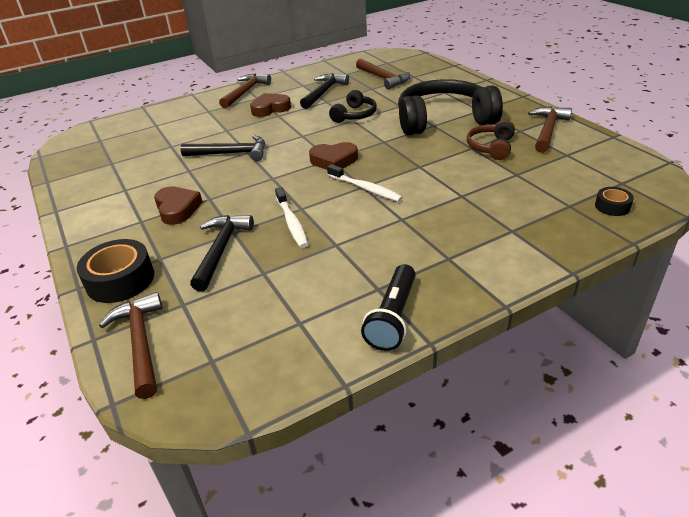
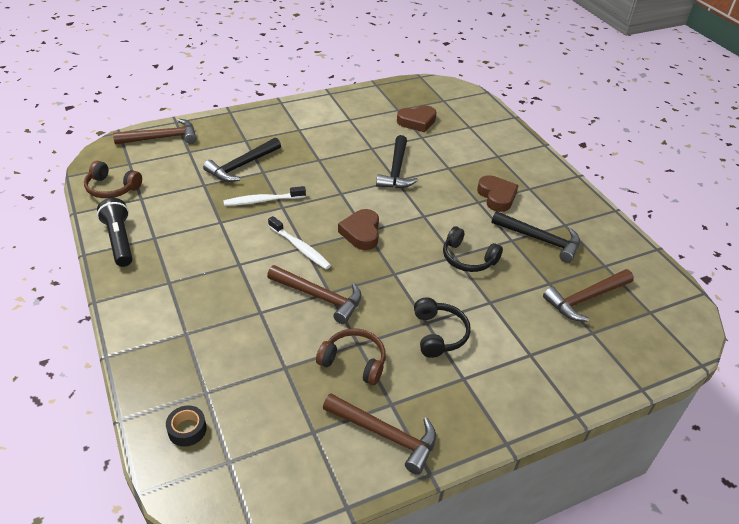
camera: 90 degrees right, 5 degrees up
(120, 280) = (229, 126): black tape -> none
(177, 209) = (309, 145): brown heart -> brown heart (417, 122)
(221, 250) = (242, 166): black hammer -> black hammer turned 120 degrees clockwise
(245, 92) = (546, 180): brown hammer -> brown hammer (319, 297)
(279, 361) = (112, 188): none -> brown headphones
(365, 188) = (300, 248): white toothbrush -> white toothbrush turned 90 degrees counterclockwise
(393, 317) = (119, 240): black flashlight -> black flashlight turned 45 degrees clockwise
(443, 120) = (439, 334): black headphones -> black headphones, size x0.50

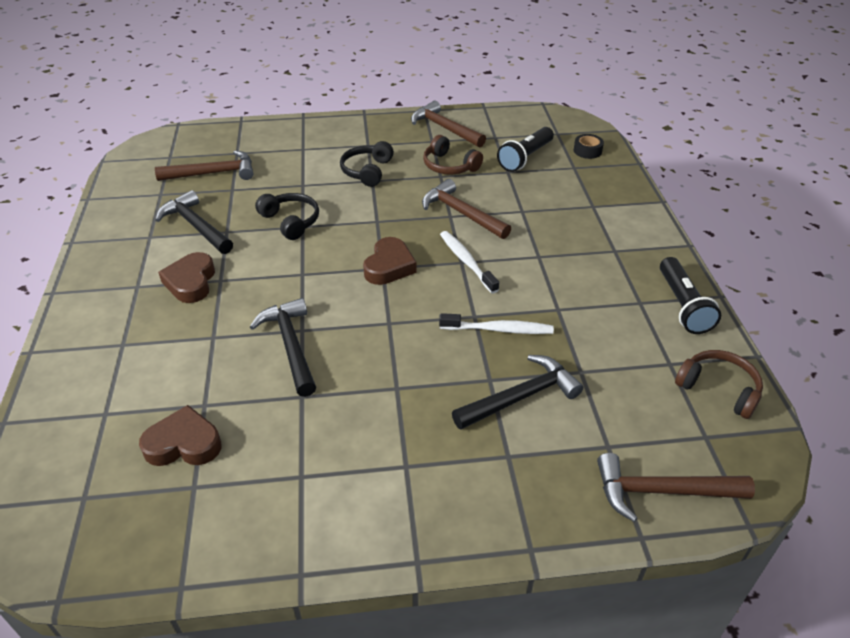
camera: 160 degrees left, 0 degrees up
(267, 397) = (525, 158): none -> black flashlight
(396, 170) = (290, 346): black hammer -> black hammer turned 45 degrees counterclockwise

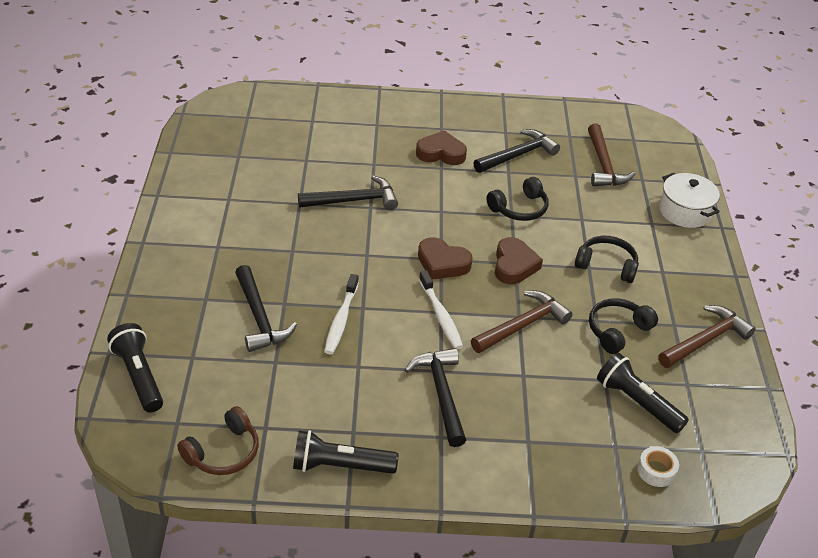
camera: 95 degrees right, 0 degrees up
(184, 444) = (274, 152): brown heart -> brown heart (514, 265)
(284, 133) = (684, 211): none -> white pot
(449, 166) = (617, 331): brown headphones -> black headphones
(467, 262) = (440, 315): white toothbrush -> white toothbrush turned 90 degrees clockwise
(567, 254) = (441, 394): none -> black hammer
(587, 151) = (656, 471): black tape -> white tape
(662, 491) = (139, 376): brown hammer -> black flashlight

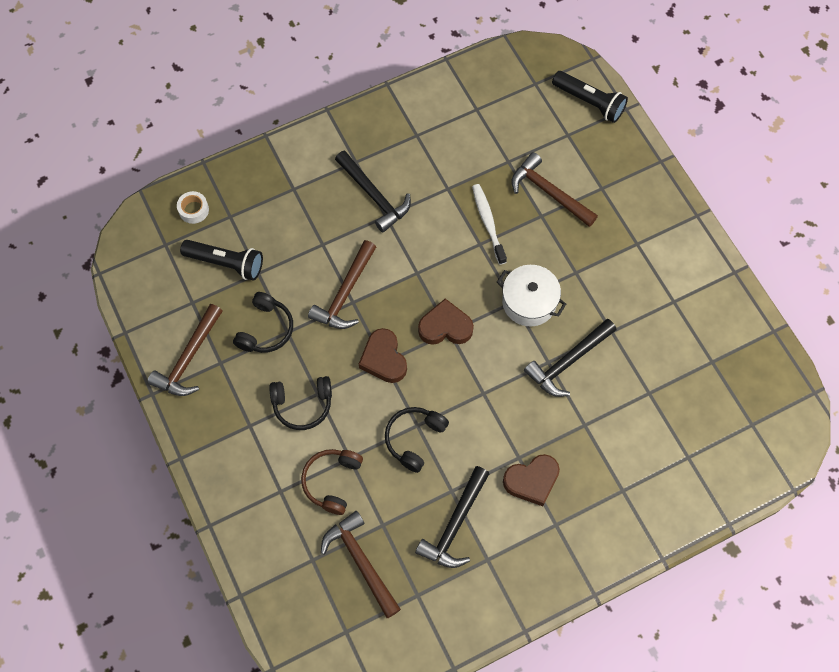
camera: 155 degrees right, 25 degrees up
(223, 452) = (489, 79): brown headphones -> brown headphones (332, 481)
(259, 317) = (549, 192): black hammer -> brown hammer
(340, 466) = (409, 107): black flashlight -> none
(440, 315) = (415, 268): white toothbrush -> none
(684, 211) = (253, 529): white pot -> white pot (529, 302)

